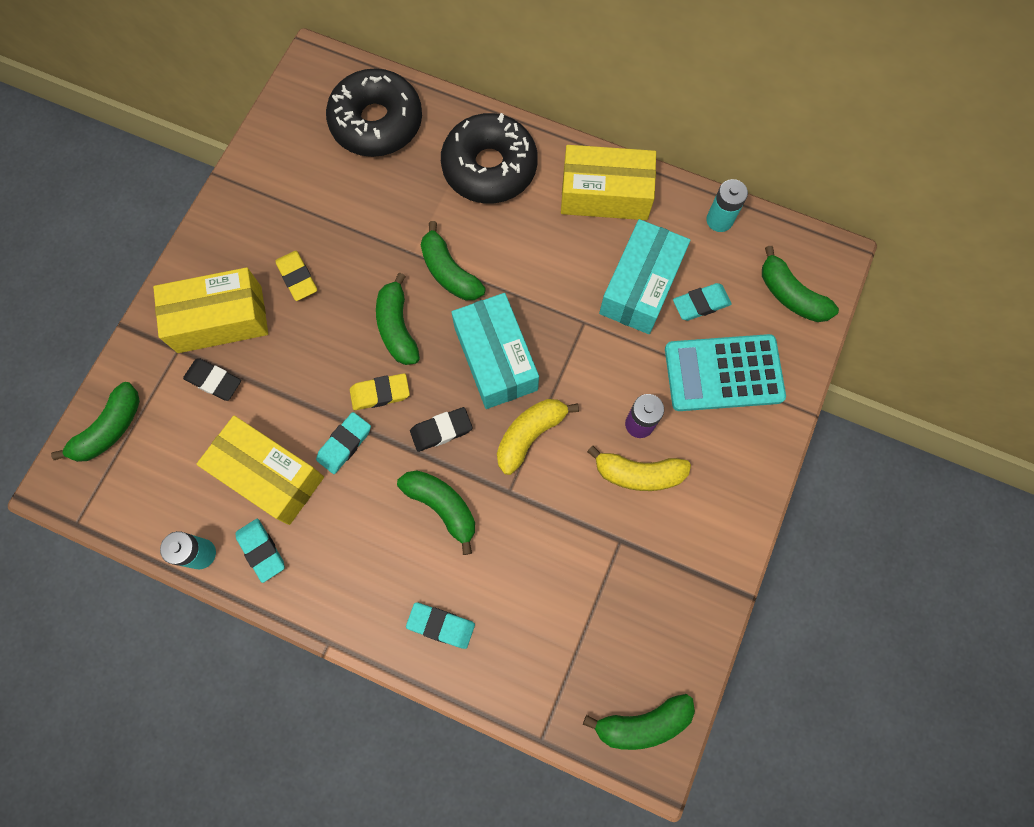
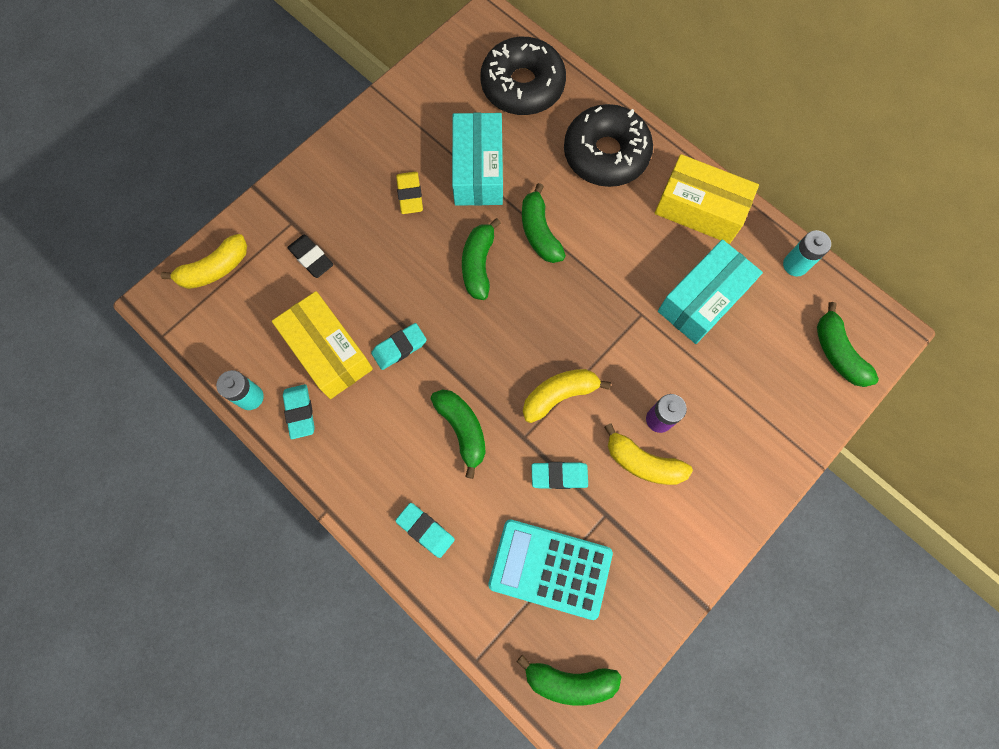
camera: 20 degrees right, 0 degrees up
(110, 429) = (215, 269): green banana -> yellow banana
(220, 319) = (334, 208): yellow box -> none
(380, 393) = (444, 315): yellow eraser -> none
(441, 431) = (484, 365): black eraser -> none
(496, 359) = (553, 319): turquoise box -> turquoise box (478, 170)
(701, 304) = (752, 333): turquoise eraser -> turquoise eraser (559, 476)
(723, 373) = (751, 401): turquoise calculator -> turquoise calculator (550, 568)

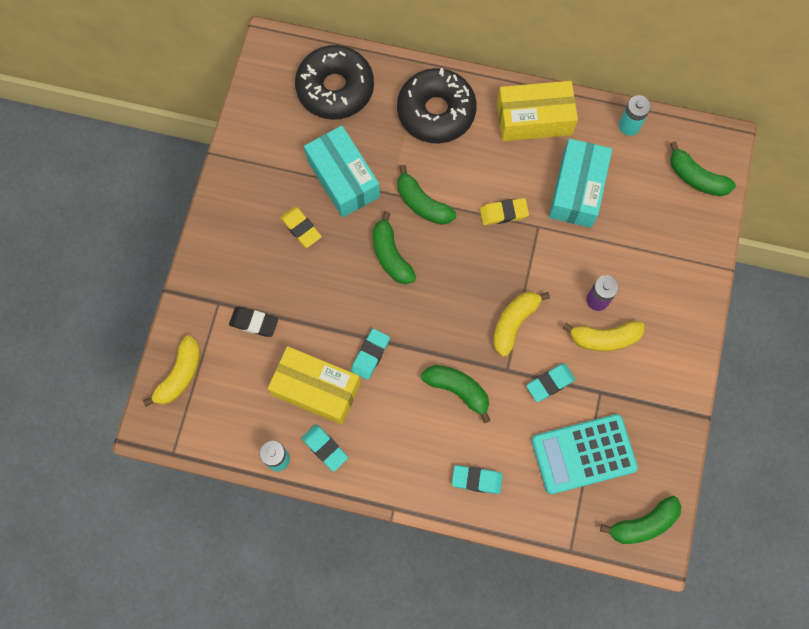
camera: 30 degrees left, 0 degrees up
(614, 283) = (503, 213): none -> yellow eraser

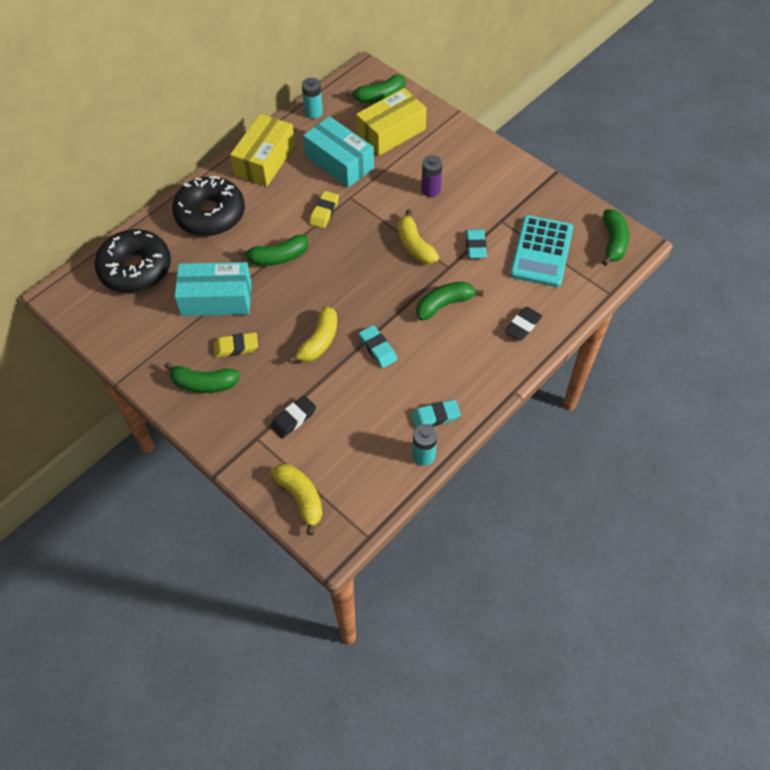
camera: 60 degrees left, 15 degrees down
(316, 389) = (381, 399): yellow box -> yellow box (391, 132)
(391, 255) = (305, 297): green banana -> green banana (204, 383)
(476, 480) = (523, 325): turquoise eraser -> black eraser
(604, 338) = (462, 199): yellow banana -> yellow banana (319, 341)

